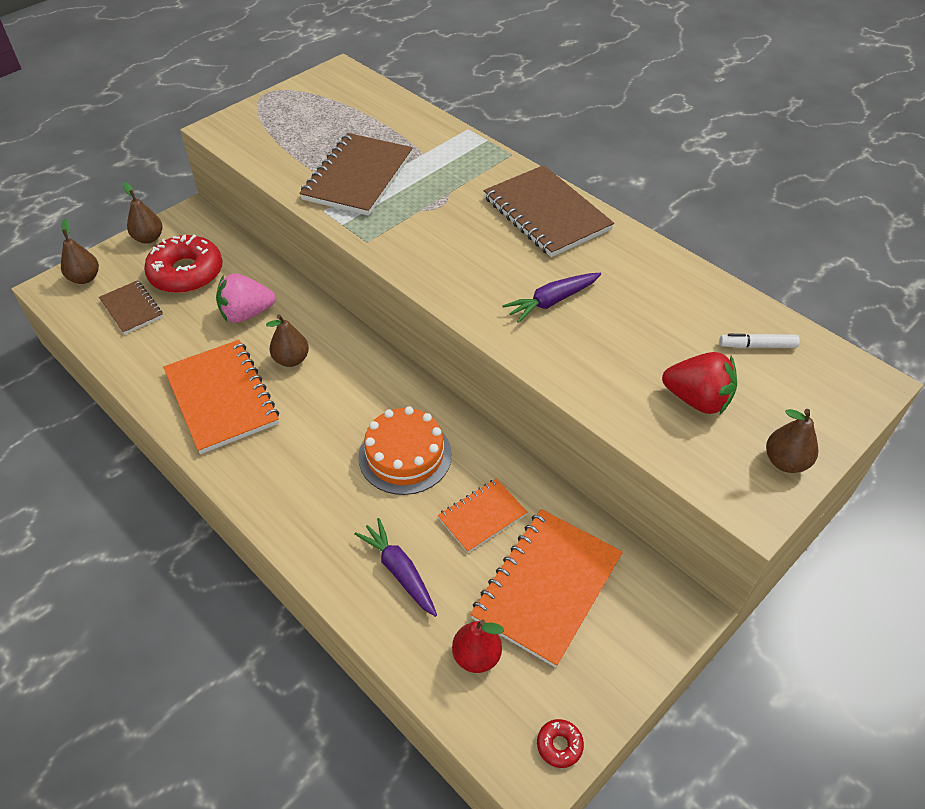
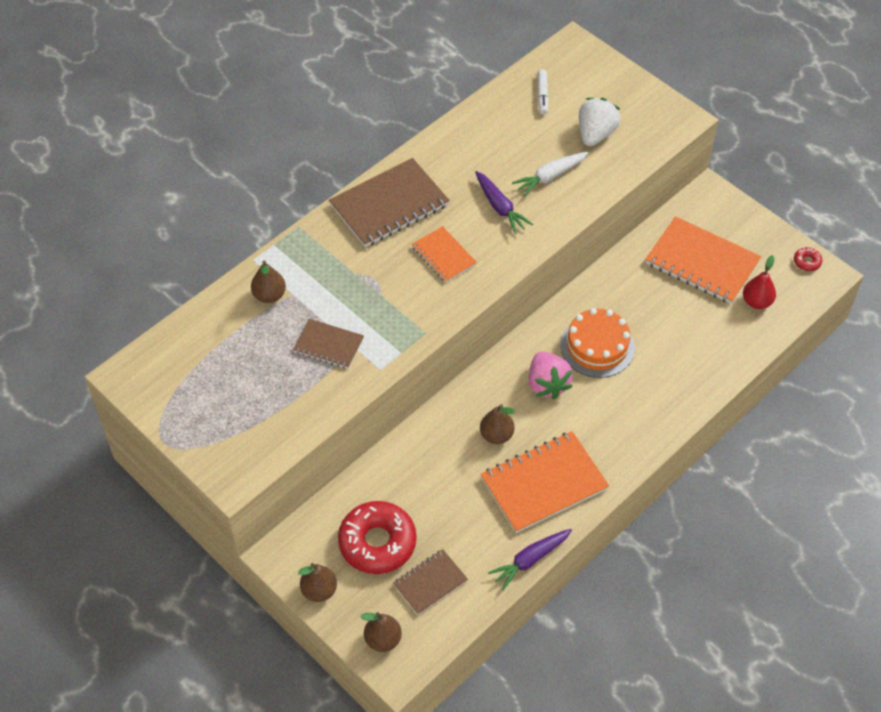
camera: 90 degrees left, 5 degrees up
(246, 314) = (437, 479): pink strawberry -> pink strawberry (547, 384)
(358, 177) = (328, 345): brown notebook -> brown notebook, size x0.56
(399, 571) = (700, 346): purple carrot -> purple carrot (530, 560)
(482, 516) = (649, 297): orange notebook -> orange notebook (443, 256)
(609, 349) = (550, 177): none -> white carrot
(697, 399) = (595, 134): red strawberry -> white strawberry
(785, 462) = (645, 98): brown pear -> brown pear (269, 295)

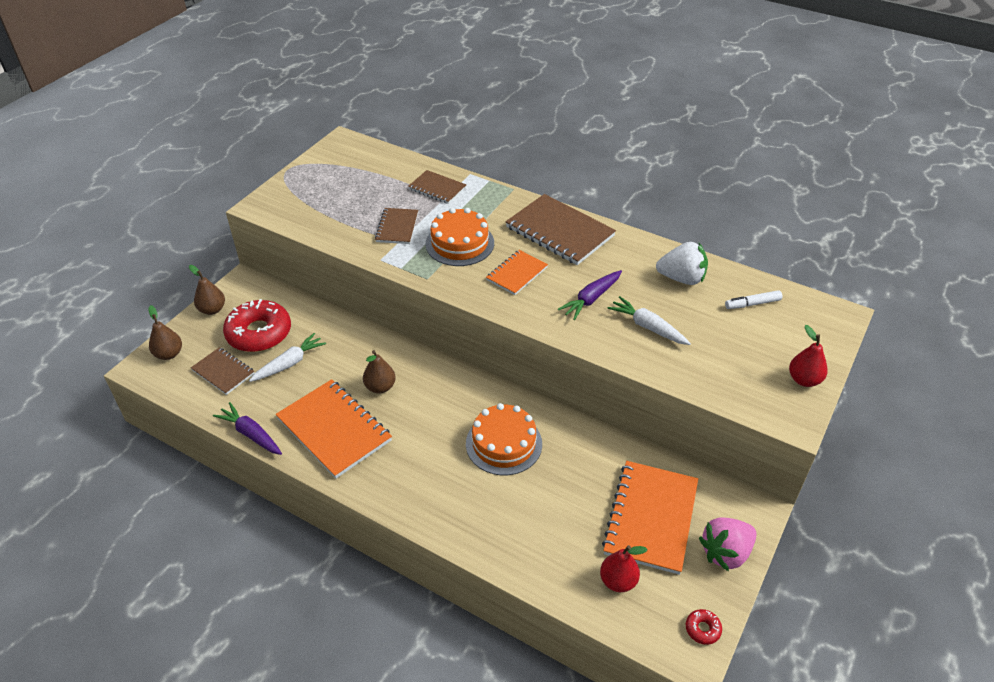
camera: 75 degrees right, 10 degrees down
(269, 295) = (437, 188): brown pear -> brown notebook
(377, 293) = (460, 243): none -> orange cake
(436, 516) = (289, 363): none -> white carrot
(547, 384) = (447, 413): pink strawberry -> pink strawberry (725, 553)
(595, 134) = (725, 351): white strawberry -> white strawberry (681, 278)
(641, 96) = (804, 380): none -> red pear

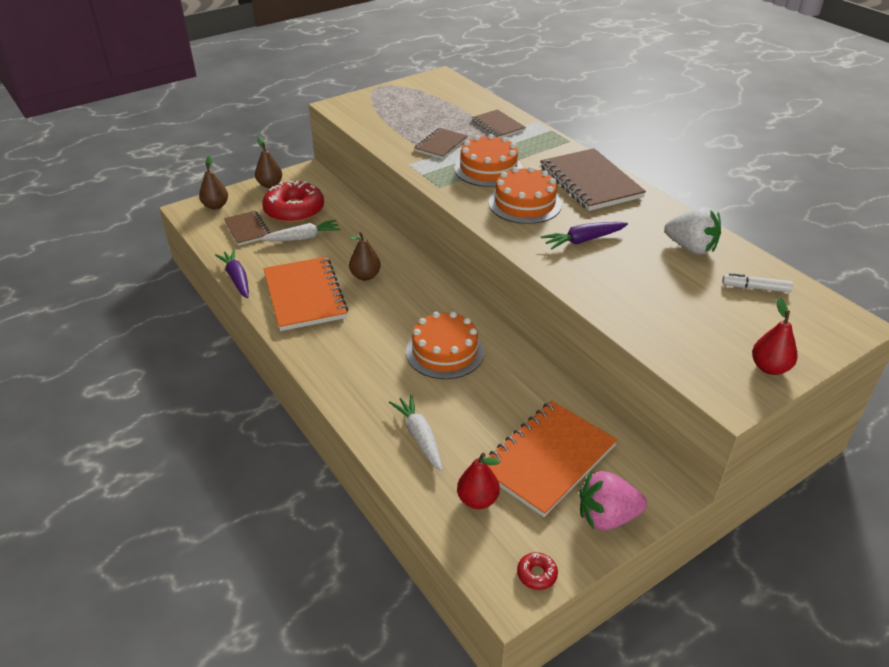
camera: 25 degrees right, 5 degrees down
(517, 274) = (525, 203): orange notebook -> orange cake
(647, 327) = (625, 277): white carrot -> white carrot (419, 437)

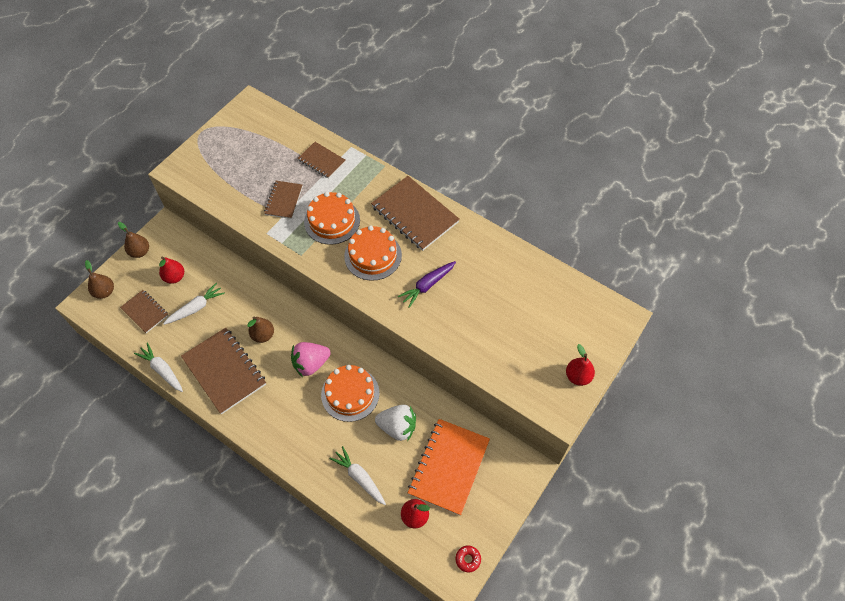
camera: 20 degrees left, 20 degrees up
(237, 278) = (162, 370): purple carrot -> white carrot
(294, 210) = (175, 277): red donut -> red pear
(305, 296) = (224, 371): orange notebook -> brown notebook
(607, 517) = (498, 500): pink strawberry -> pink strawberry (311, 364)
(691, 248) = (504, 270): white strawberry -> white strawberry (397, 427)
(755, 288) = (555, 300): white marker -> none

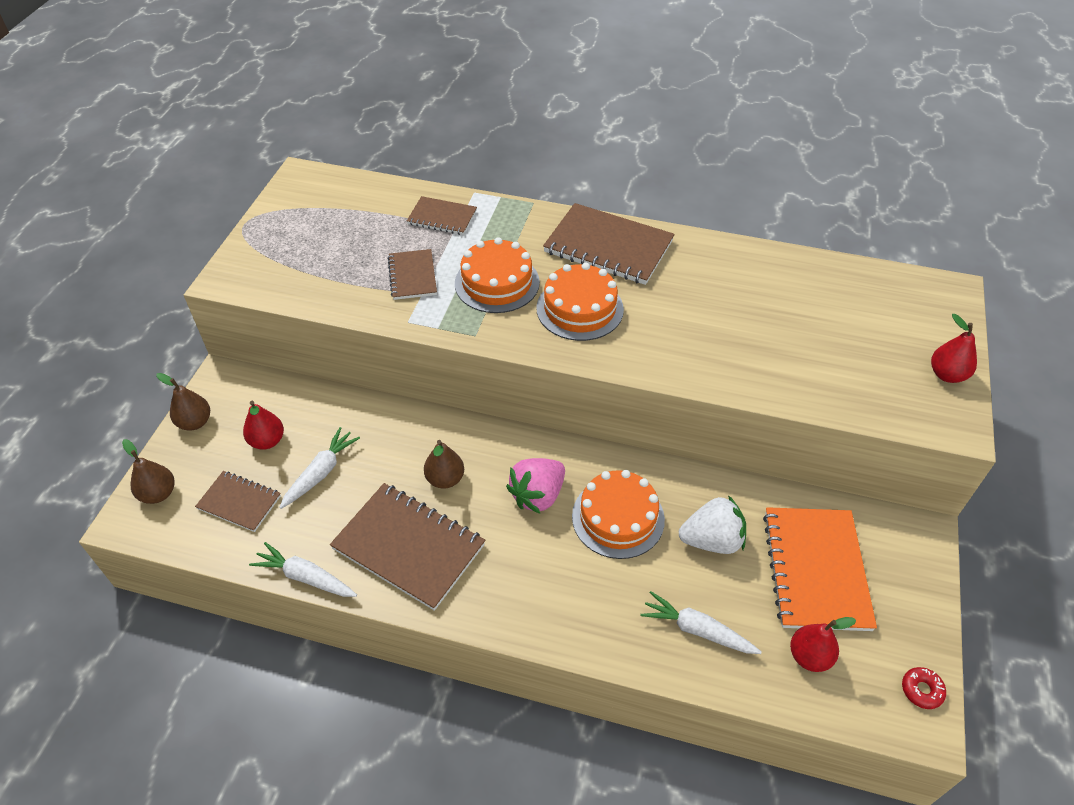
camera: 20 degrees left, 10 degrees down
(427, 285) = (678, 324): purple carrot -> none

